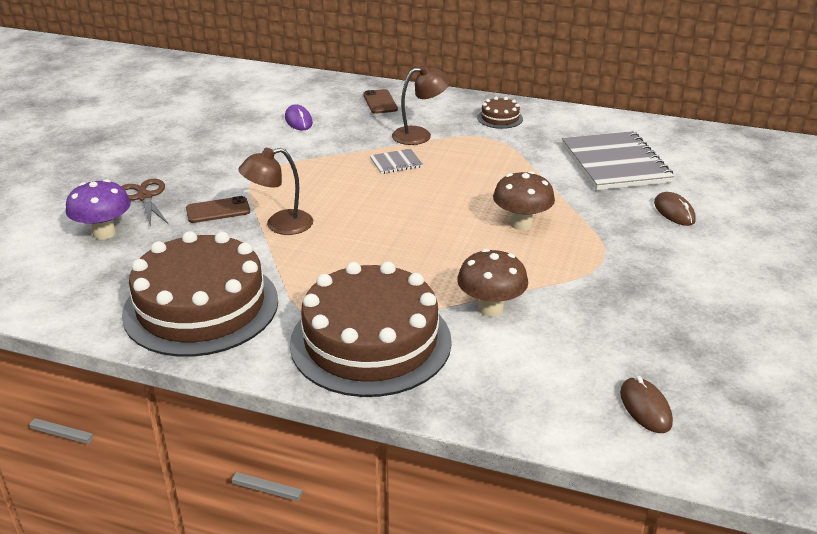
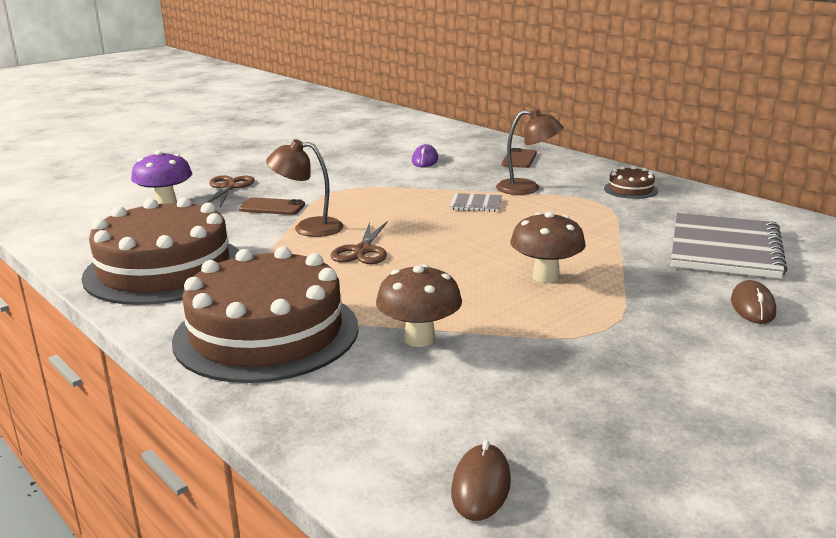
camera: 30 degrees right, 10 degrees down
(355, 237) = (362, 250): none -> brown scissors

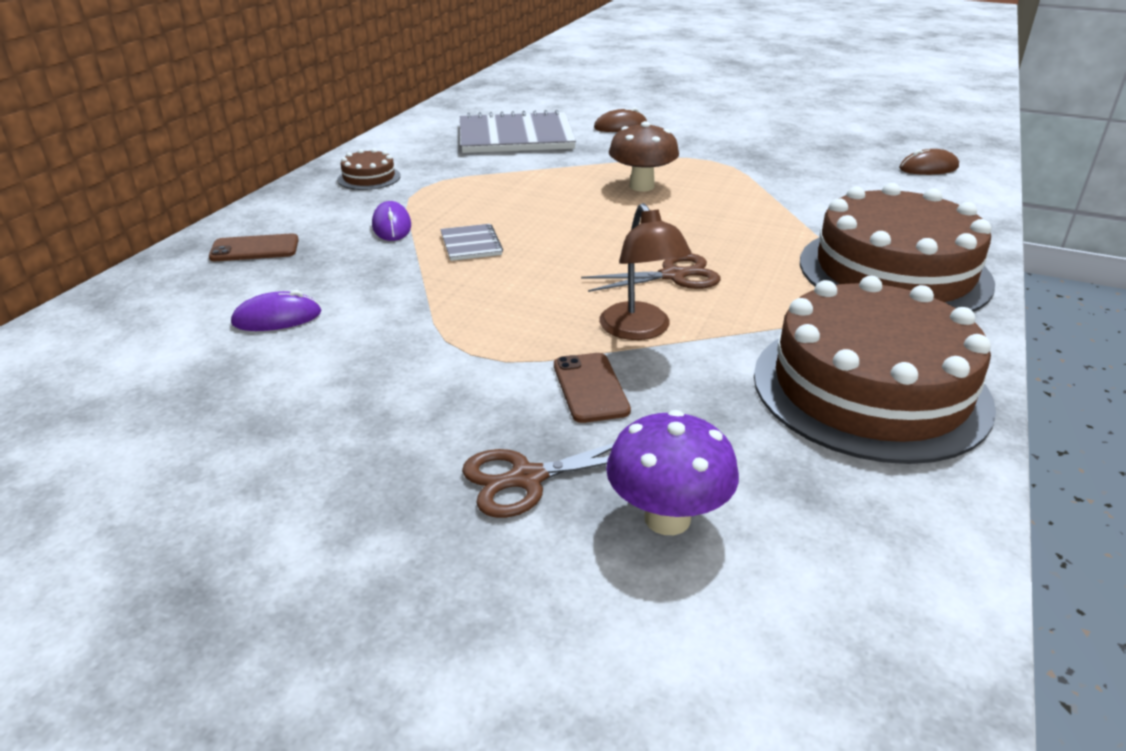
camera: 115 degrees left, 10 degrees up
(419, 339) = (809, 211): brown mushroom -> none
(527, 188) = (391, 226): brown lamp -> purple mouse

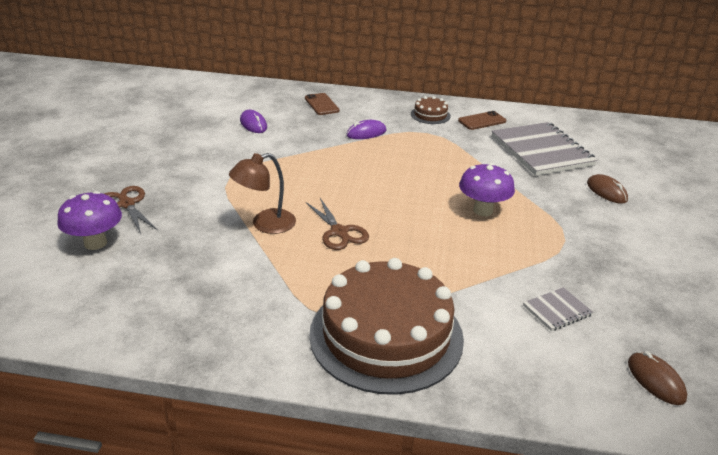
camera: 75 degrees right, 0 degrees up
(471, 244) = (353, 159): grey notebook -> grey notebook (557, 310)
(590, 388) = (202, 213): brown phone -> brown phone (482, 121)
(641, 186) = (483, 210): brown mushroom -> purple mushroom
(870, 388) = (212, 312): brown cake -> none

